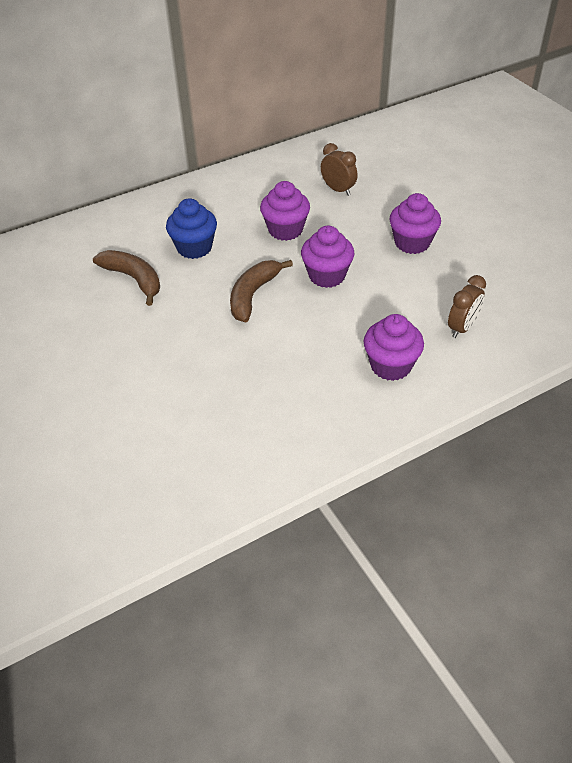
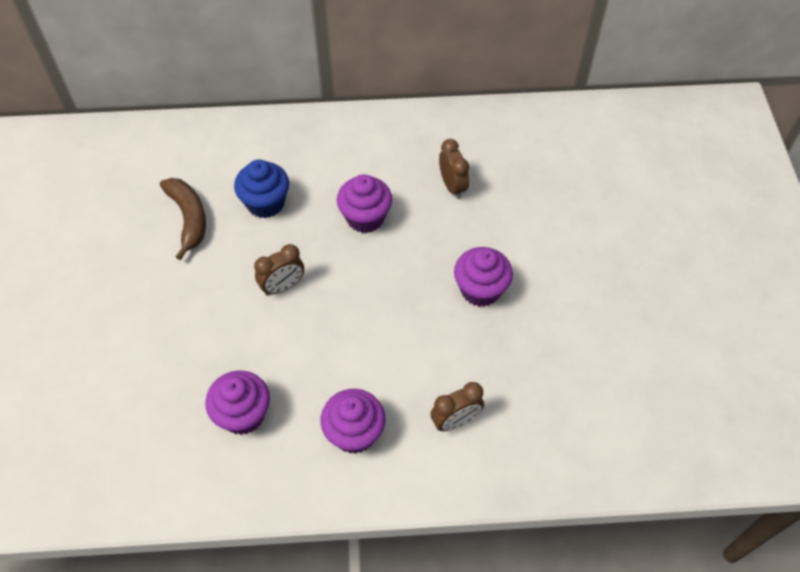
camera: 25 degrees right, 10 degrees up
(253, 295) = (283, 287): brown banana -> brown clock
(327, 276) = (367, 294): purple cupcake -> purple cupcake (243, 414)

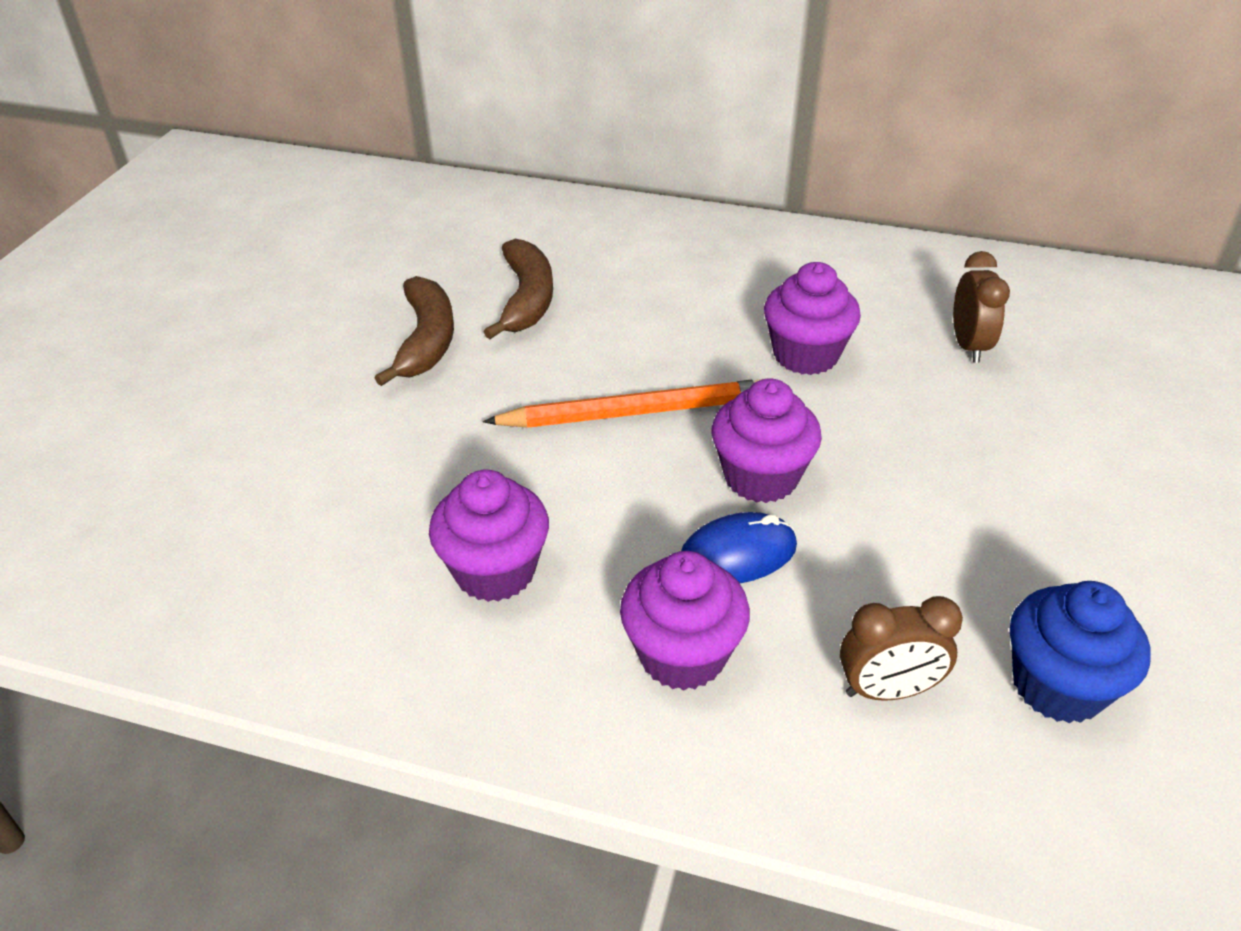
camera: 20 degrees right, 15 degrees down
(140, 268) = (426, 341): none -> brown banana
(265, 203) = (651, 305): blue cupcake -> blue cupcake (1058, 685)
(283, 287) = (636, 412): brown clock -> orange pencil
(365, 365) = (737, 554): none -> blue mouse
(480, 290) = (987, 496): purple cupcake -> purple cupcake (761, 477)

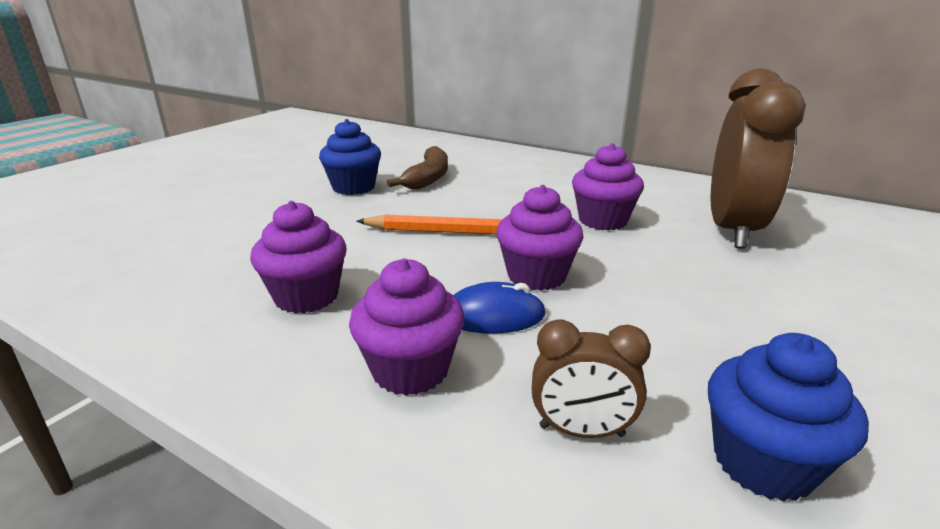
camera: 15 degrees right, 15 degrees down
(426, 341) = (353, 187): brown banana -> blue cupcake
(969, 346) = (733, 230): brown clock -> brown clock, size x2.07

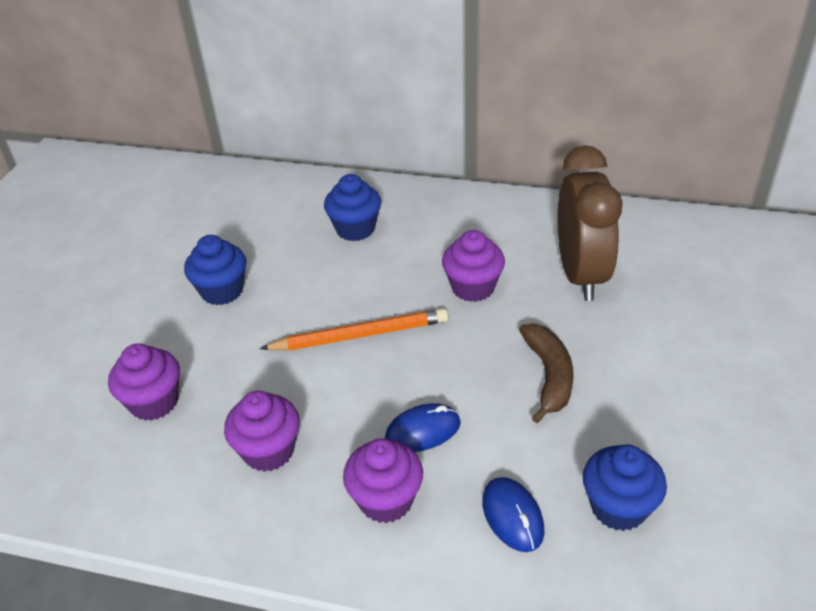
camera: 15 degrees left, 15 degrees up
(428, 178) = (288, 256): brown banana -> brown banana (548, 376)
(500, 172) = (355, 229): none -> blue cupcake
(536, 276) = (440, 377): purple cupcake -> purple cupcake (154, 402)
(581, 431) = (512, 516): brown clock -> blue mouse

